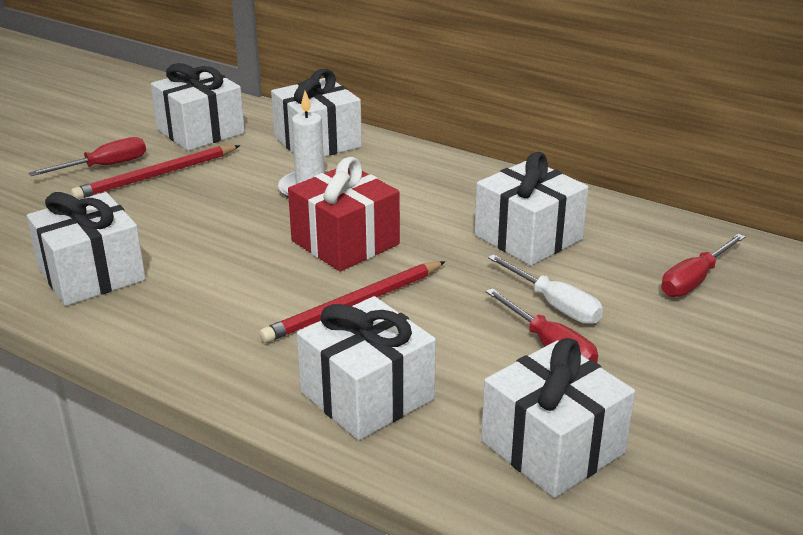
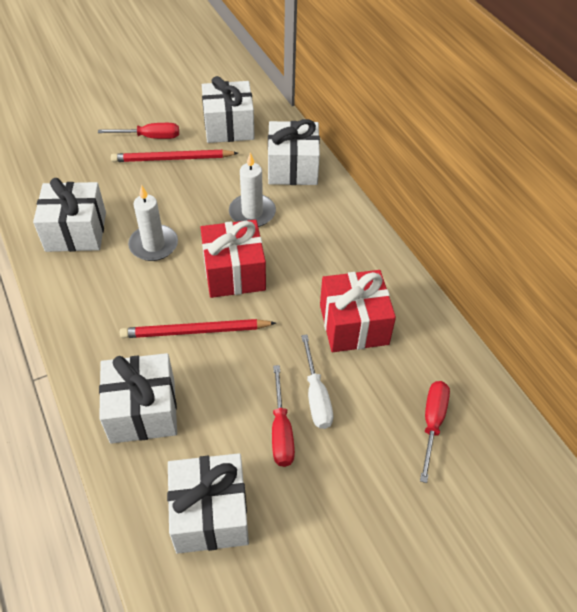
camera: 30 degrees right, 20 degrees up
(215, 252) = (153, 245): none -> white candle
(528, 237) = (353, 324): white gift -> red gift
(694, 280) = (432, 423): red screwdriver -> red screwdriver turned 120 degrees clockwise

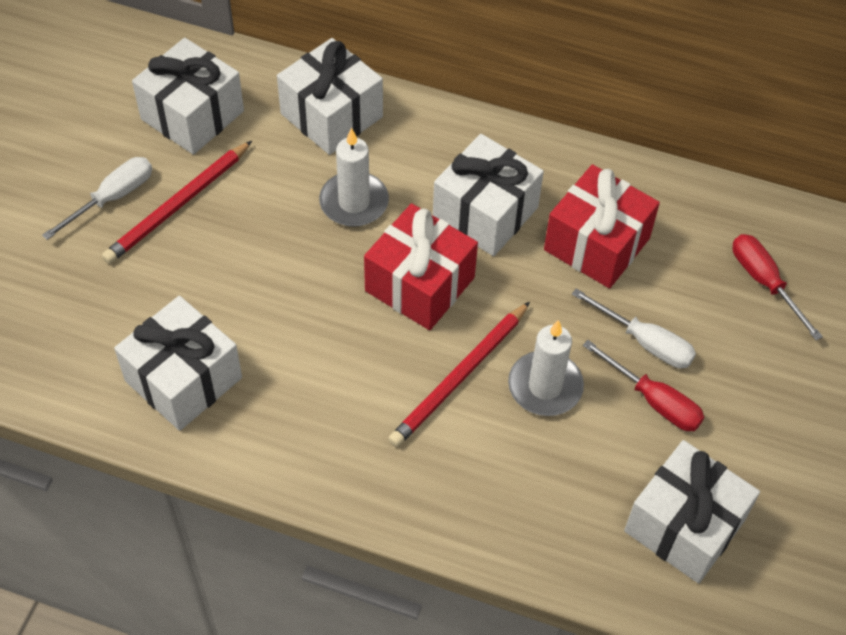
camera: 45 degrees left, 5 degrees up
(143, 410) = (511, 495): white gift -> white gift (485, 213)
(150, 137) = (112, 198): red screwdriver -> white screwdriver
(153, 245) = (294, 323): white candle -> white candle (545, 386)

